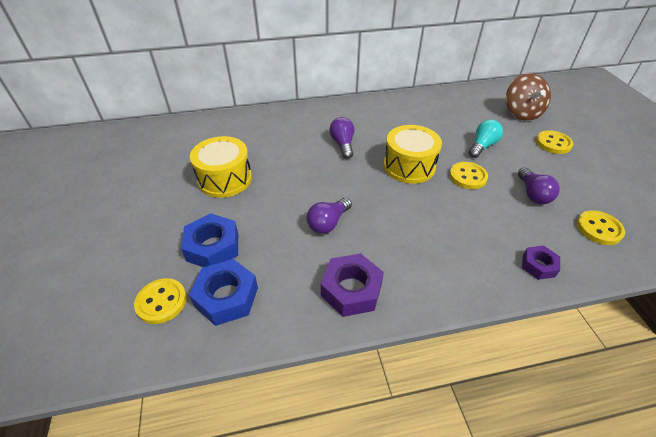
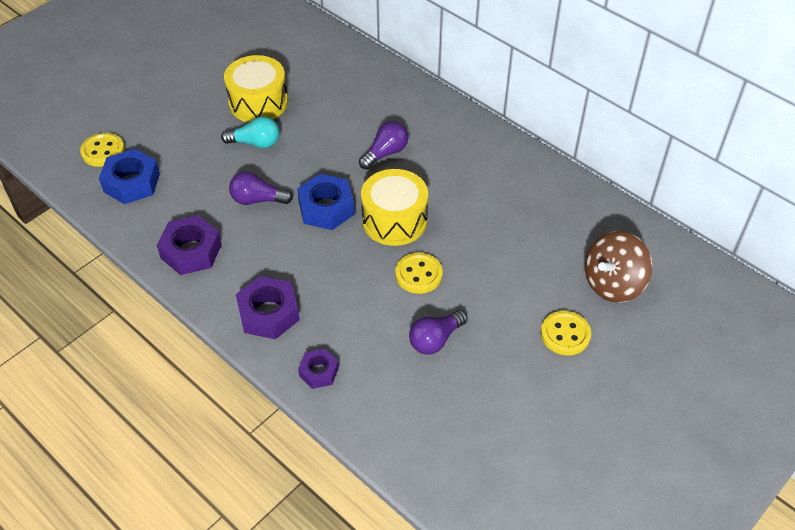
camera: 55 degrees right, 5 degrees up
(213, 247) = (173, 145): blue nut -> blue nut (326, 208)
(458, 269) = (268, 313): none -> purple nut
(482, 146) = (493, 268): turquoise light bulb -> turquoise light bulb (255, 143)
(599, 229) = (419, 412): yellow button -> none

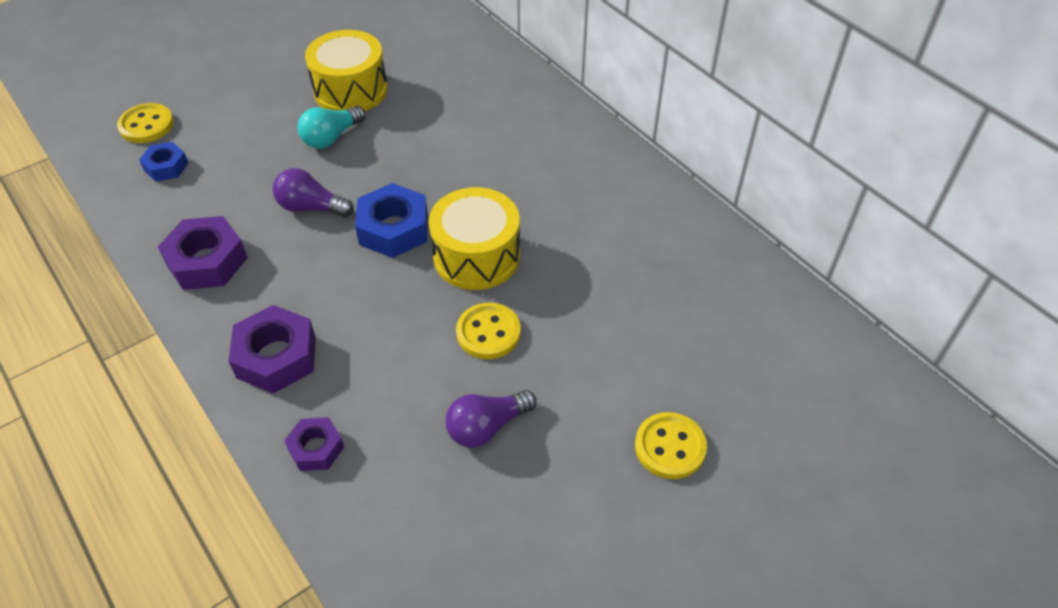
camera: 10 degrees right, 0 degrees up
(131, 182) = (166, 167): blue nut -> blue nut, size x0.59
(255, 143) = (331, 137): turquoise light bulb -> turquoise light bulb turned 120 degrees clockwise
(385, 153) = (489, 169): purple light bulb -> none
(613, 284) = (753, 384): brown spinning top -> none

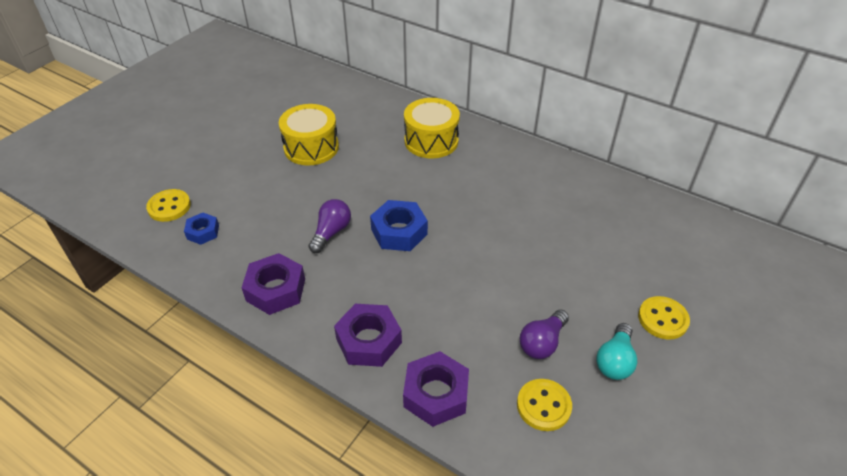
camera: 20 degrees left, 5 degrees down
(311, 207) = (331, 232): purple light bulb -> purple light bulb turned 120 degrees clockwise
(316, 448) = (436, 394): purple nut -> purple nut, size x1.68
(331, 137) = (317, 182): turquoise light bulb -> turquoise light bulb (615, 361)
(476, 256) = (466, 234): yellow drum -> yellow drum (431, 141)
(488, 333) = (505, 282): yellow button -> yellow button (543, 406)

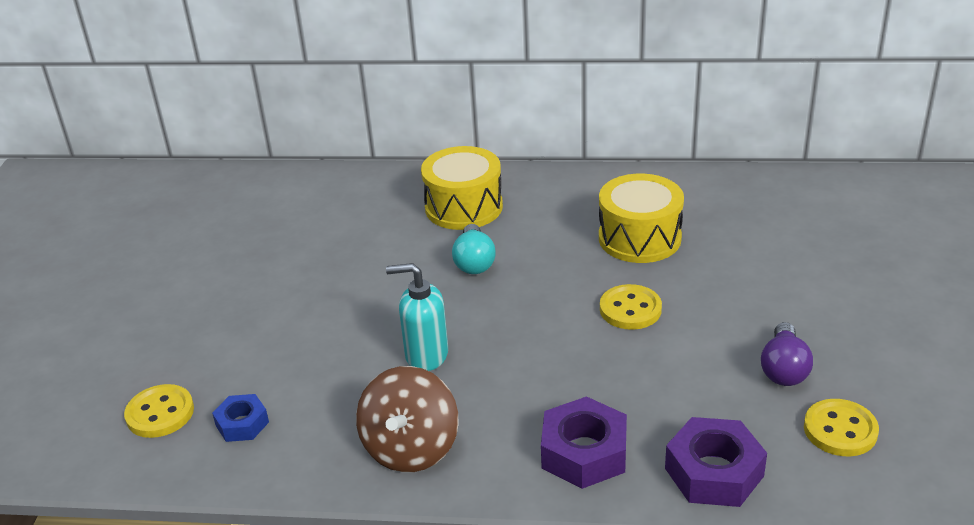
camera: 25 degrees left, 10 degrees down
(275, 290) = (411, 448): purple nut -> brown spinning top
(311, 147) = (307, 269): yellow drum -> yellow drum (639, 238)
(331, 232) = (426, 355): purple light bulb -> turquoise soap dispenser
(399, 232) = (514, 321): blue nut -> none
(615, 361) = (873, 354): turquoise light bulb -> turquoise light bulb (474, 262)
(663, 319) = (886, 293): yellow button -> yellow button (630, 309)

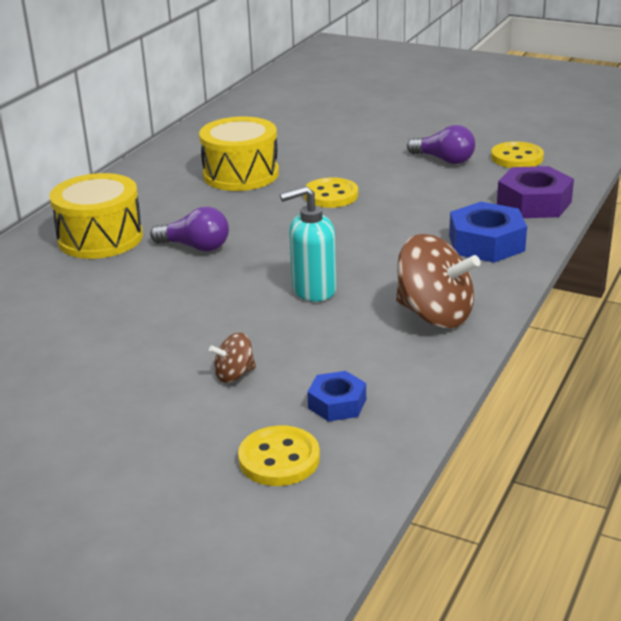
camera: 70 degrees left, 5 degrees down
(271, 353) = (234, 375): none -> brown spinning top
(426, 355) = (313, 290): turquoise soap dispenser -> turquoise soap dispenser turned 45 degrees clockwise
(474, 262) = (195, 247): turquoise light bulb -> purple light bulb
(584, 452) = (486, 243): purple nut -> blue nut

